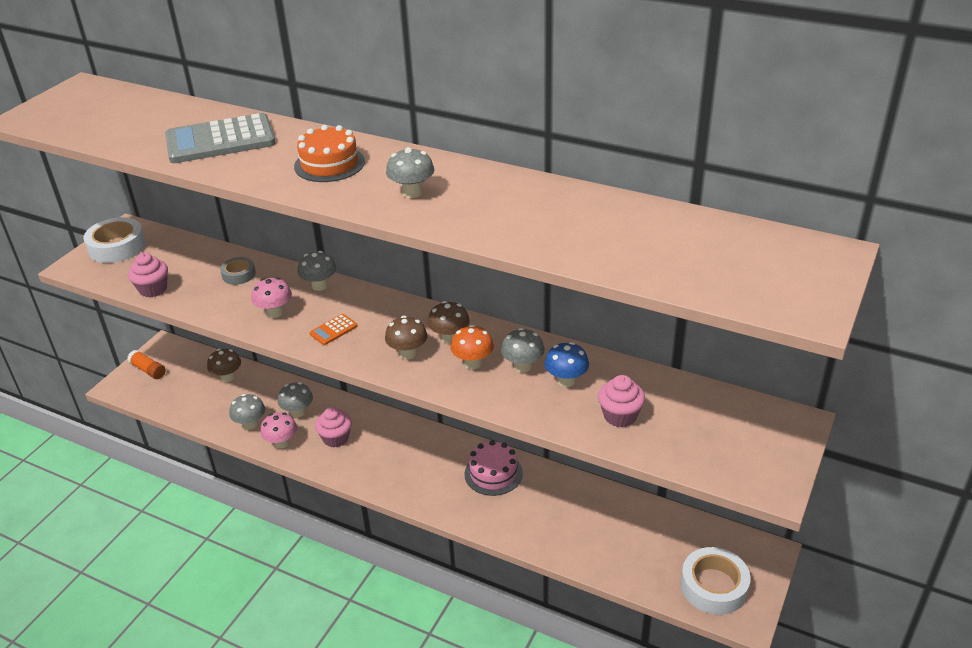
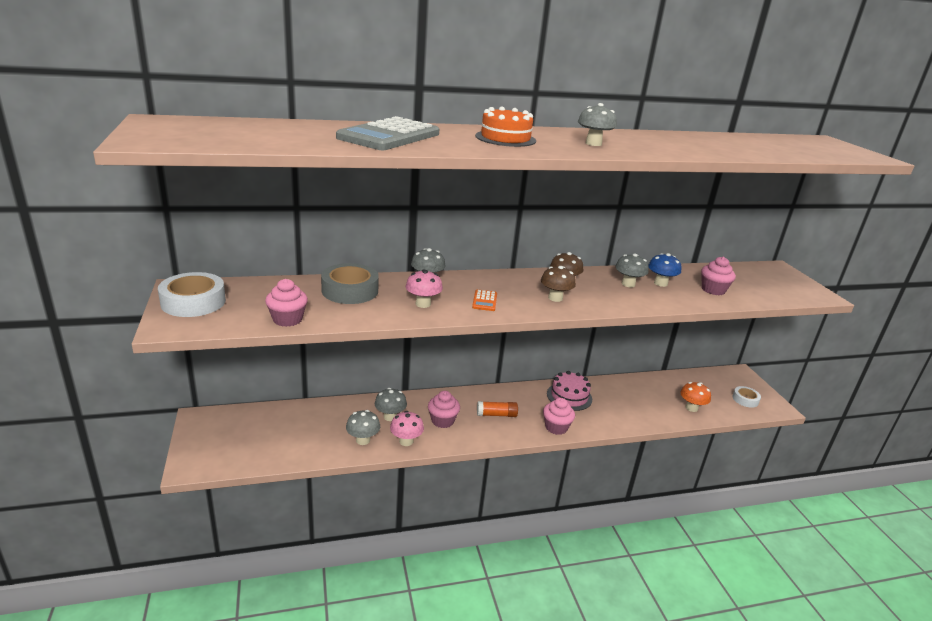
camera: 45 degrees left, 10 degrees down
(148, 370) = (208, 441): orange glue stick -> orange glue stick (496, 414)
(227, 377) = (296, 417): brown mushroom -> none
(239, 275) = (350, 290): grey tape -> grey tape, size x1.76
(431, 499) = (556, 427): none -> pink cupcake
(473, 363) = (600, 291): orange mushroom -> orange mushroom (691, 408)
(714, 586) = (745, 399): white tape -> white tape, size x0.57

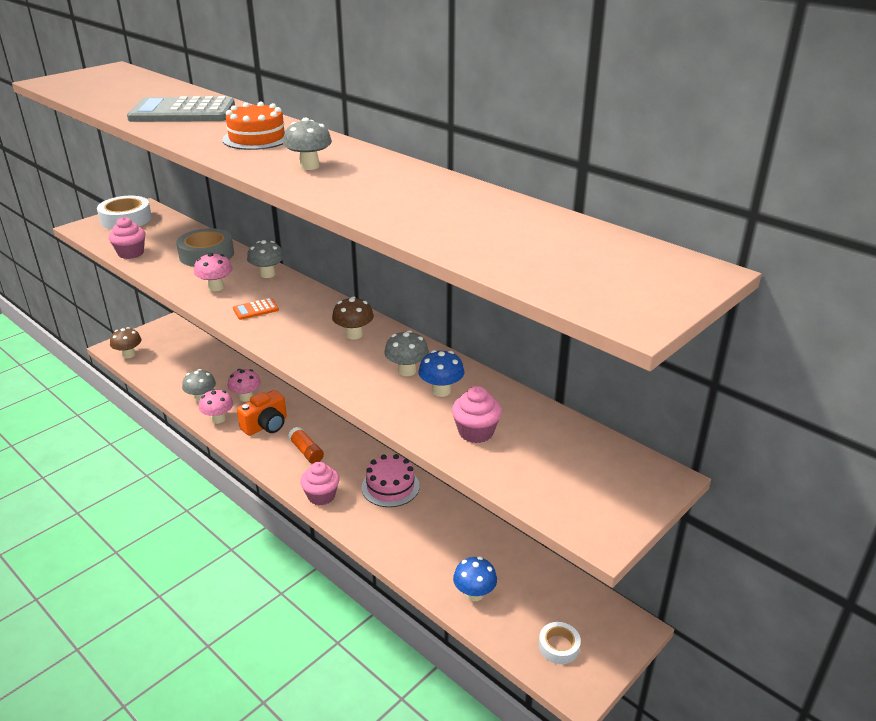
camera: 60 degrees right, 5 degrees up
(390, 417) = (246, 397): grey mushroom -> pink mushroom
(442, 421) = (266, 425): pink cupcake -> orange camera
(555, 298) = (308, 340): brown mushroom -> brown mushroom (129, 355)
(691, 408) = (474, 594): orange mushroom -> blue mushroom

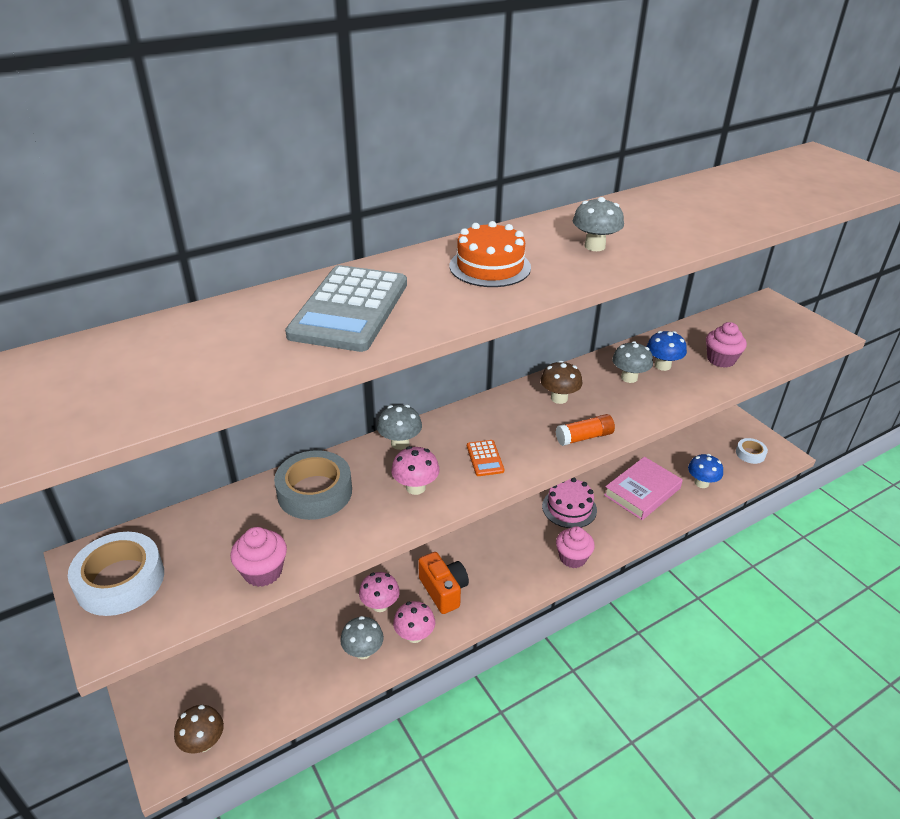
camera: 75 degrees left, 5 degrees up
(306, 451) = (500, 561): orange glue stick -> orange glue stick (584, 437)
(437, 540) = (642, 492): none -> pink book

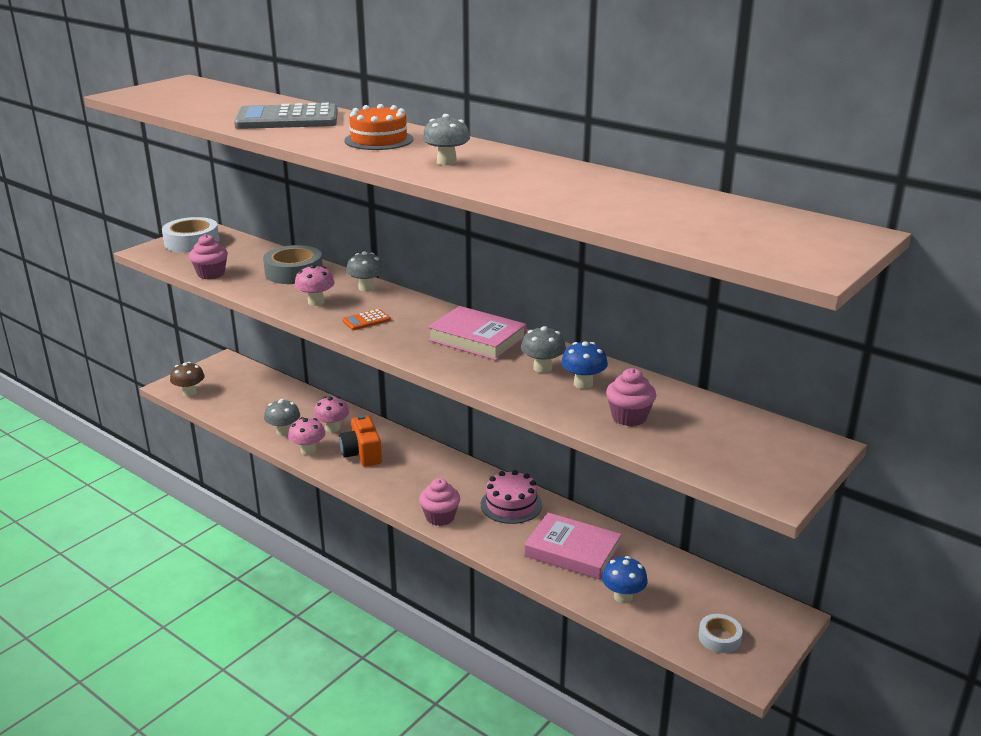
camera: 70 degrees right, 10 degrees down
(443, 590) = (362, 454): orange camera -> orange camera turned 120 degrees clockwise
(559, 398) = (477, 339): brown mushroom -> pink book
(584, 437) = (423, 356): orange glue stick -> none

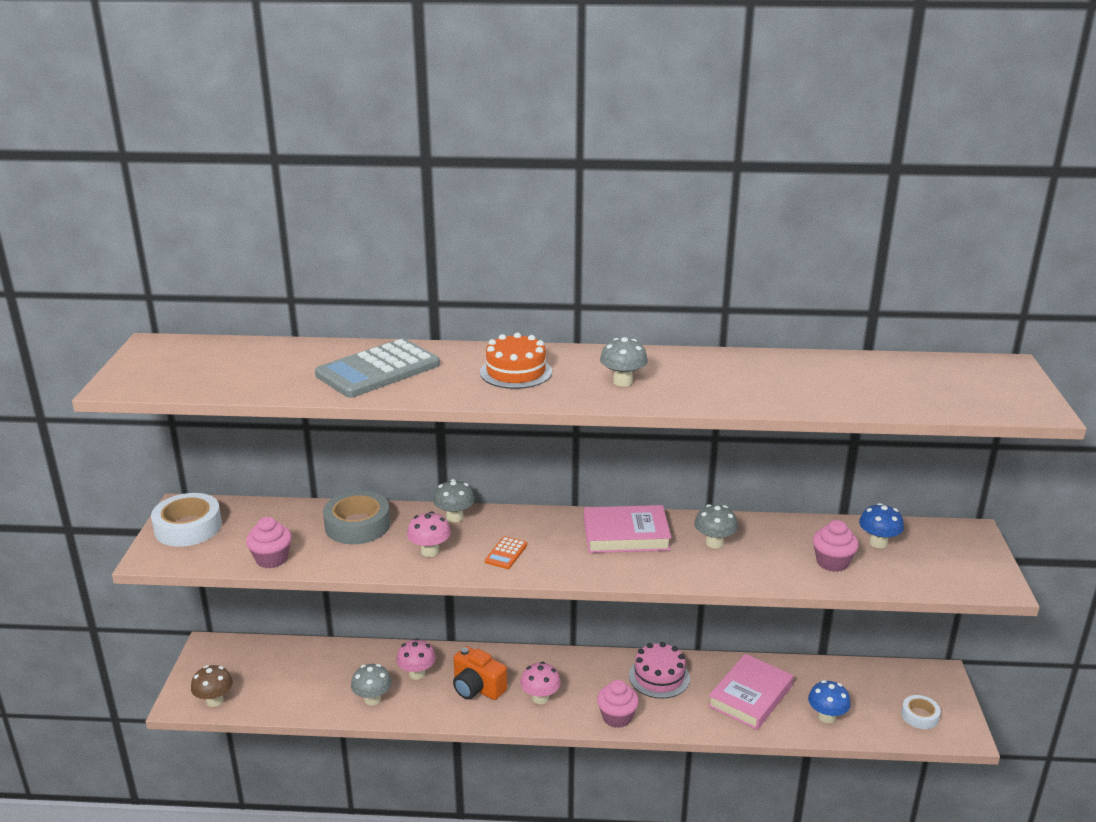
camera: 35 degrees left, 0 degrees up
(308, 450) = (421, 708): pink mushroom -> pink mushroom (540, 698)
(572, 551) = (750, 696): pink book -> pink book turned 45 degrees counterclockwise
(583, 384) = (762, 545): blue mushroom -> blue mushroom (878, 543)

